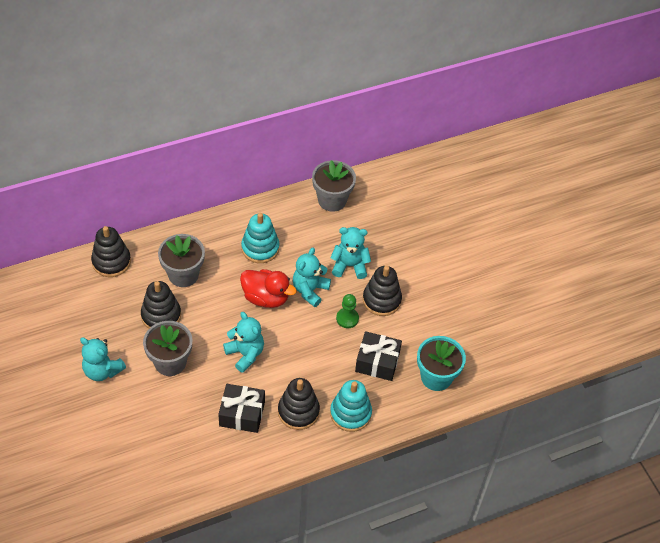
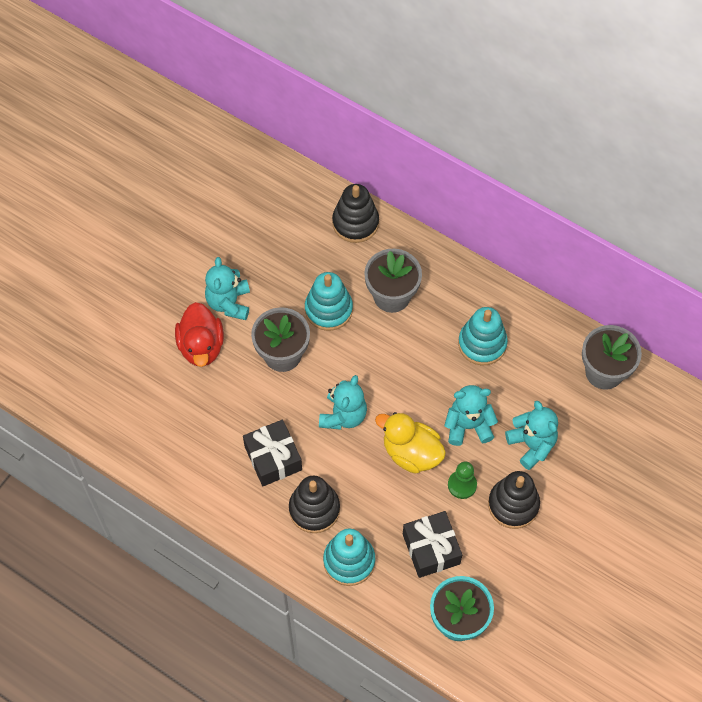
camera: 60 degrees right, 10 degrees up
(161, 315) = (328, 309): black stacking toy -> turquoise stacking toy
(266, 298) = (425, 390): red duck -> red duck (201, 346)
(303, 332) = (411, 453): none -> yellow duck

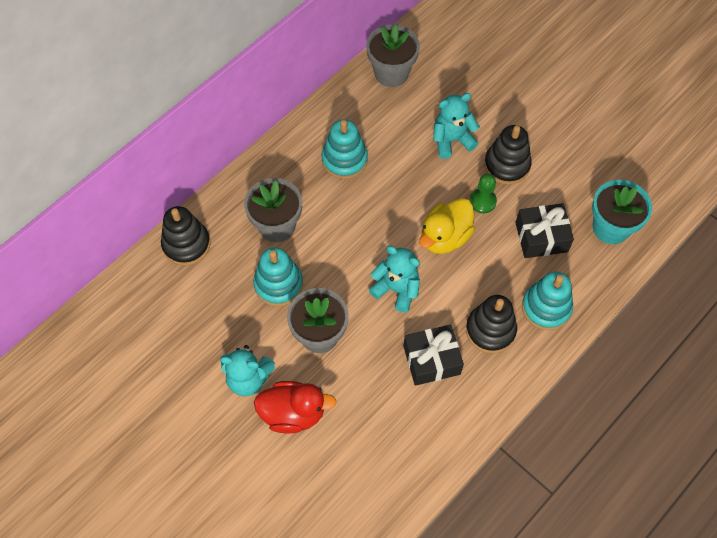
camera: 80 degrees left, 0 degrees up
(468, 426) = (425, 186): turquoise teddy bear -> none

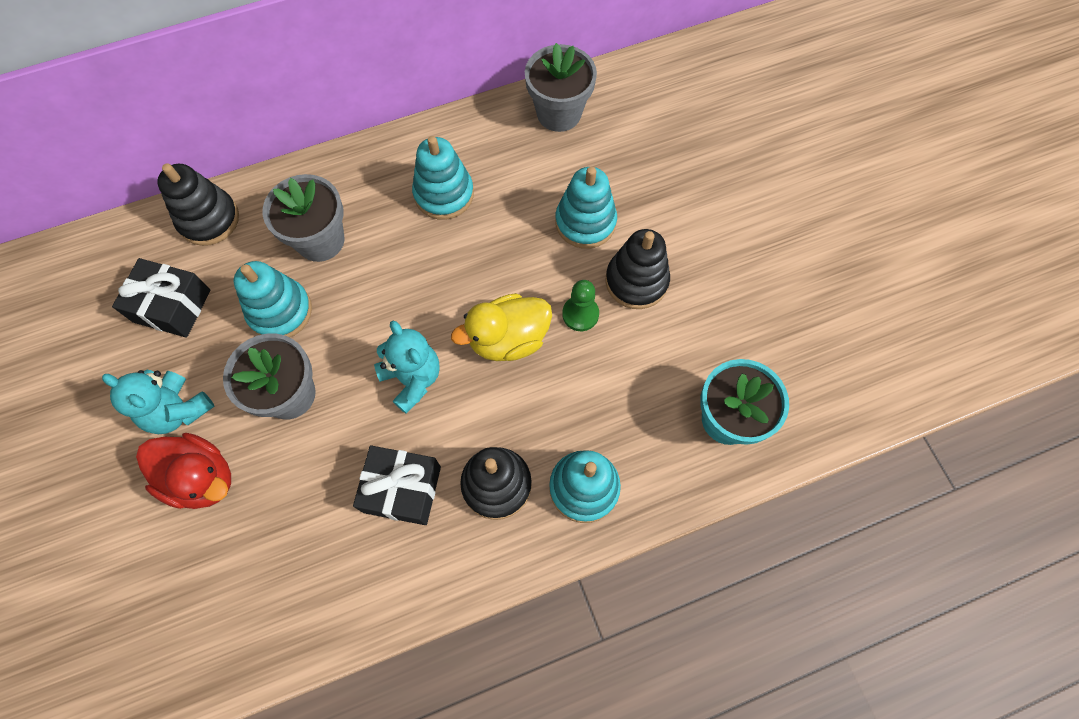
camera: 25 degrees right, 5 degrees up
(452, 140) = (585, 222): turquoise teddy bear -> turquoise stacking toy
(541, 237) = (629, 392): black gift -> black gift (172, 306)

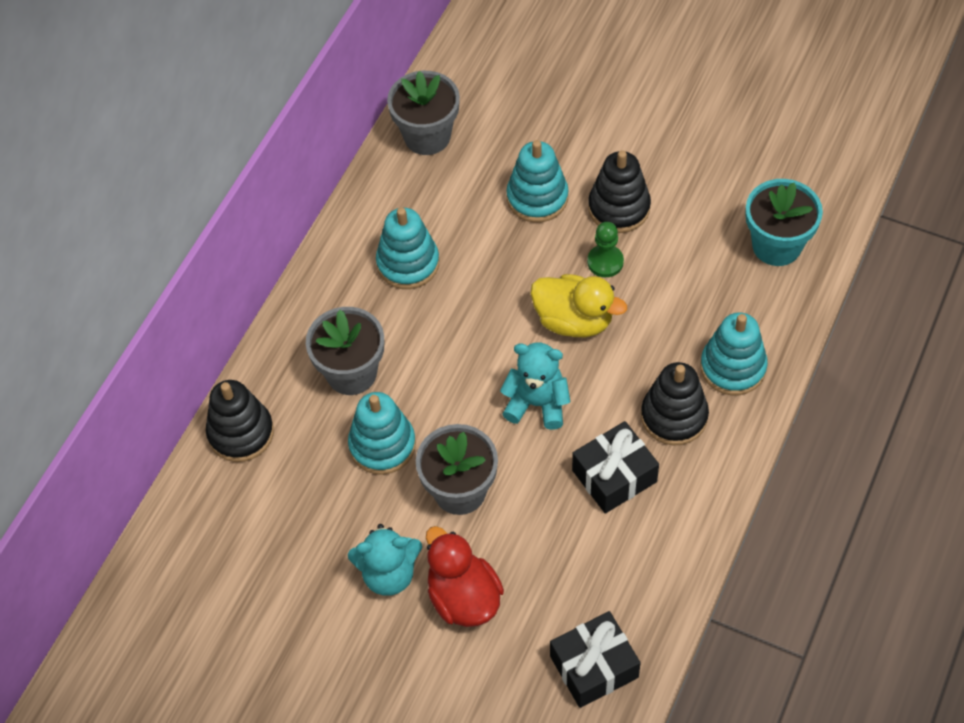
camera: 40 degrees left, 10 degrees down
(172, 306) = (291, 514): black gift -> black gift (594, 667)
(201, 478) = (463, 597): red duck -> red duck turned 105 degrees counterclockwise
(508, 339) = (574, 320): yellow duck -> yellow duck turned 90 degrees counterclockwise

